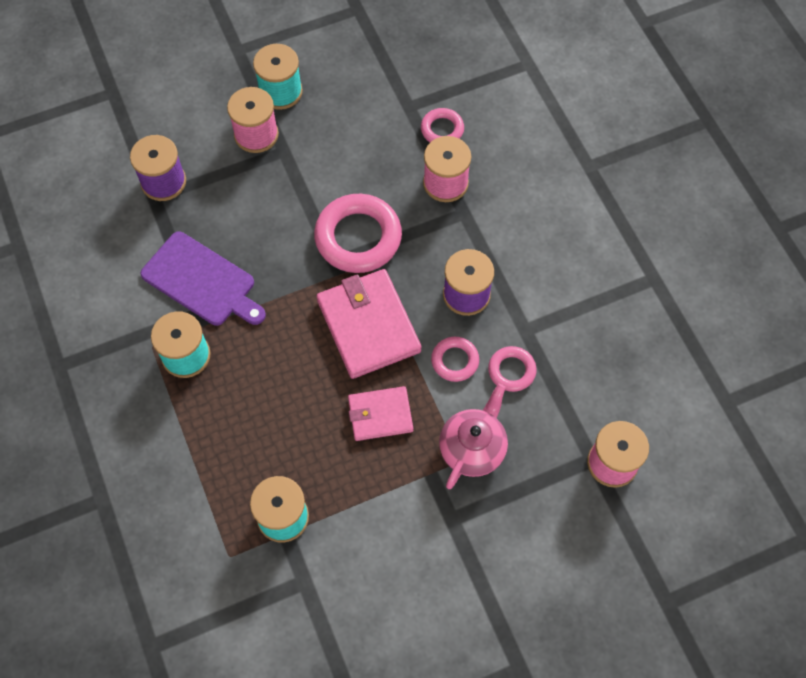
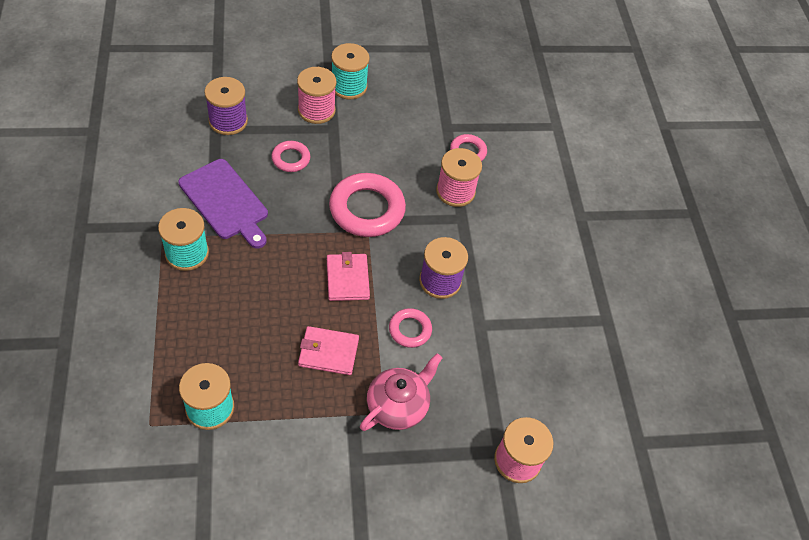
camera: 10 degrees right, 10 degrees down
(368, 326) = (347, 279): pink wallet -> pink wallet, size x0.60
(511, 370) = (456, 354): pink ring -> pink ring (291, 159)

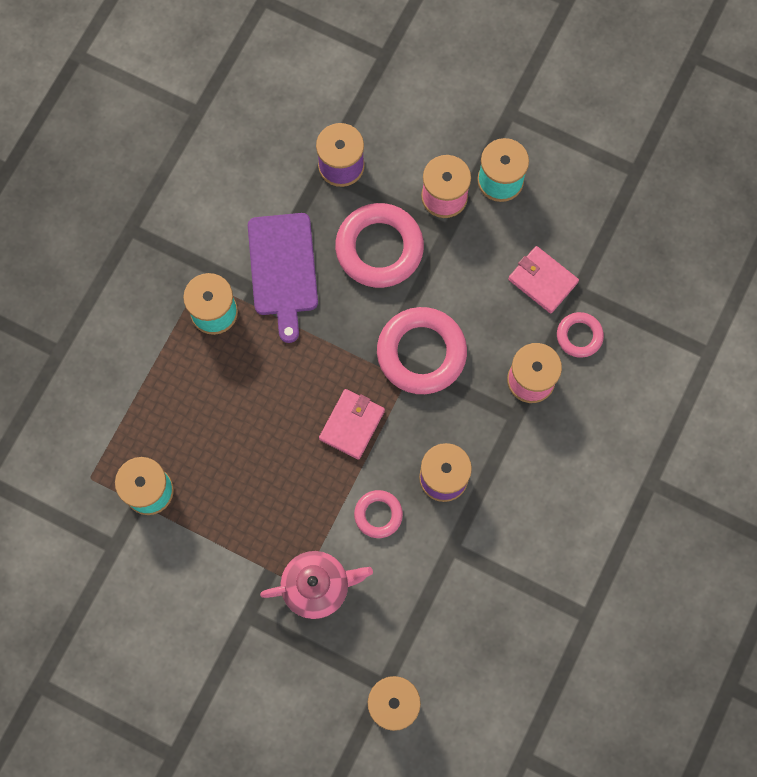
camera: 40 degrees right, 20 degrees up
(291, 159) = (379, 248): pink ring -> pink ring, size x1.91
(328, 352) = (286, 495): pink wallet -> pink wallet (542, 281)

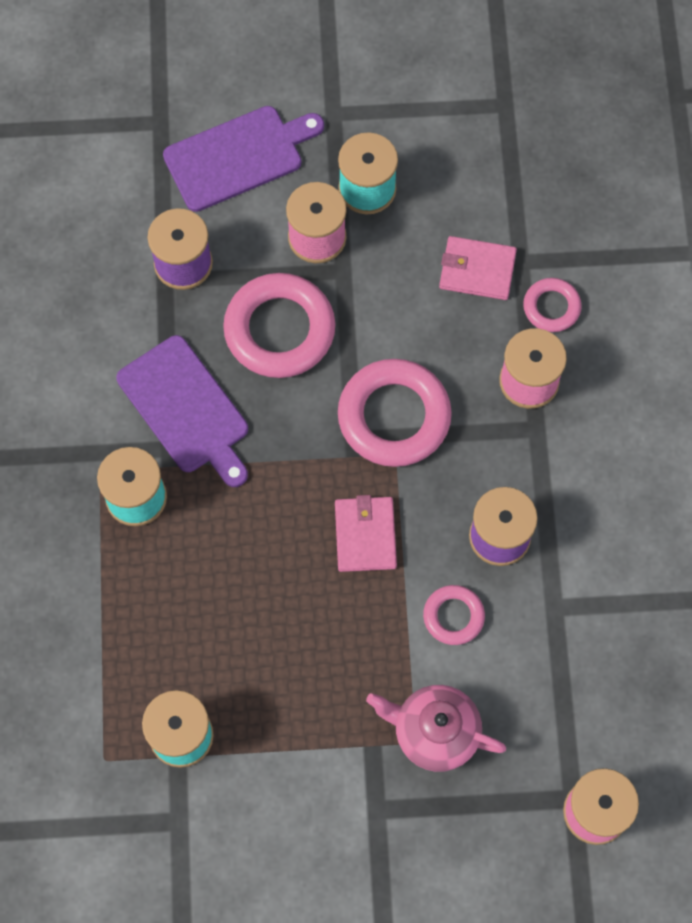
camera: 30 degrees left, 5 degrees down
(317, 586) = (434, 732): pink teapot -> pink teapot turned 120 degrees counterclockwise
(424, 109) = (239, 156): none -> purple cutting board

